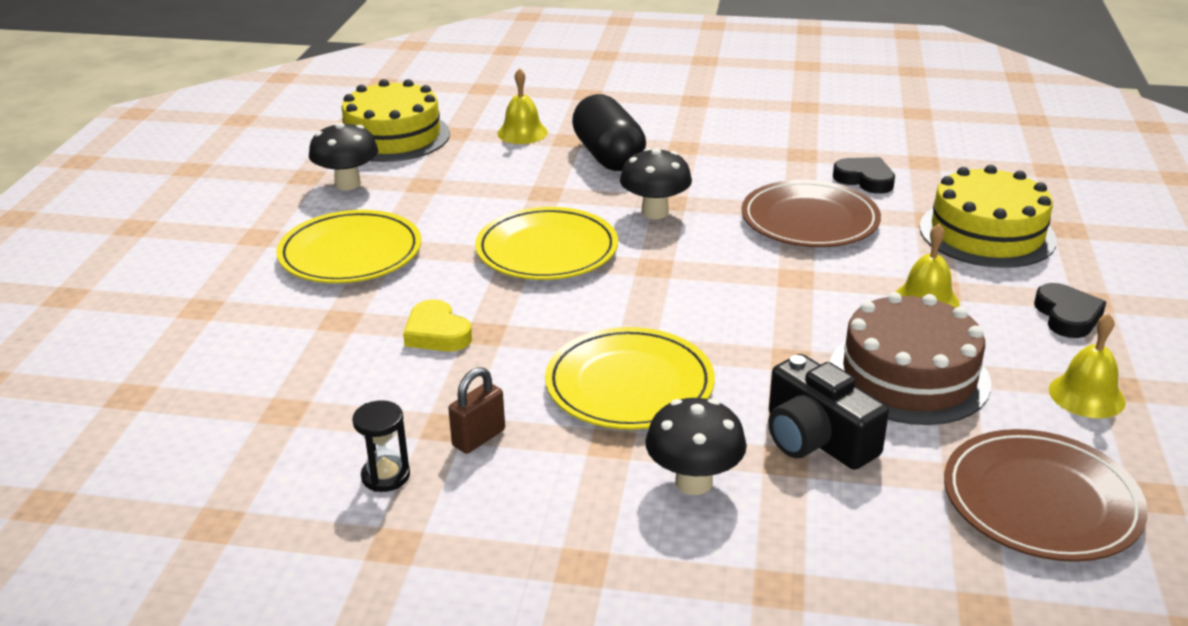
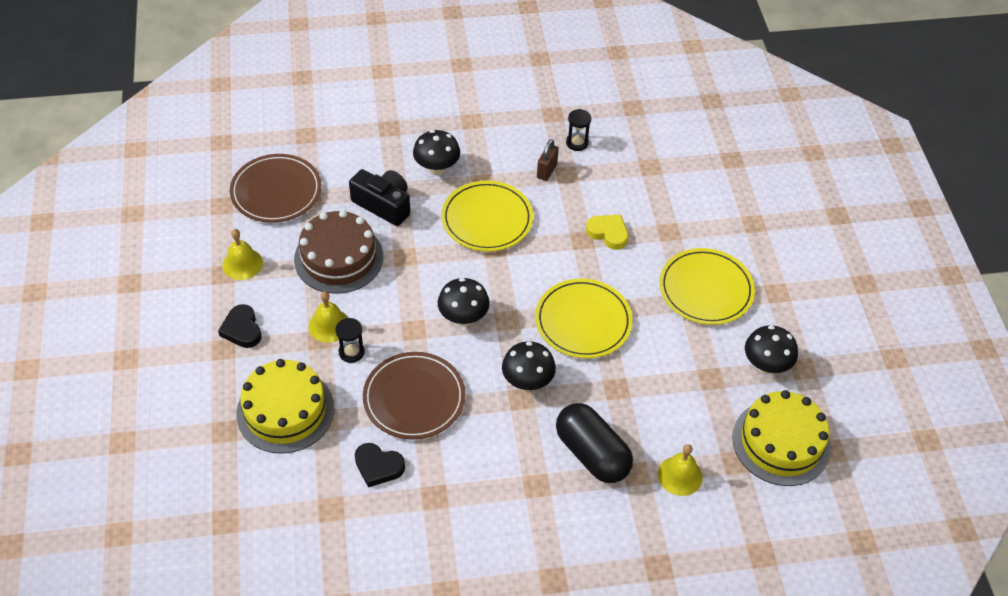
camera: 160 degrees right, 20 degrees up
(718, 277) = (463, 318): none -> black mushroom
(892, 269) = (351, 352): none -> black hourglass

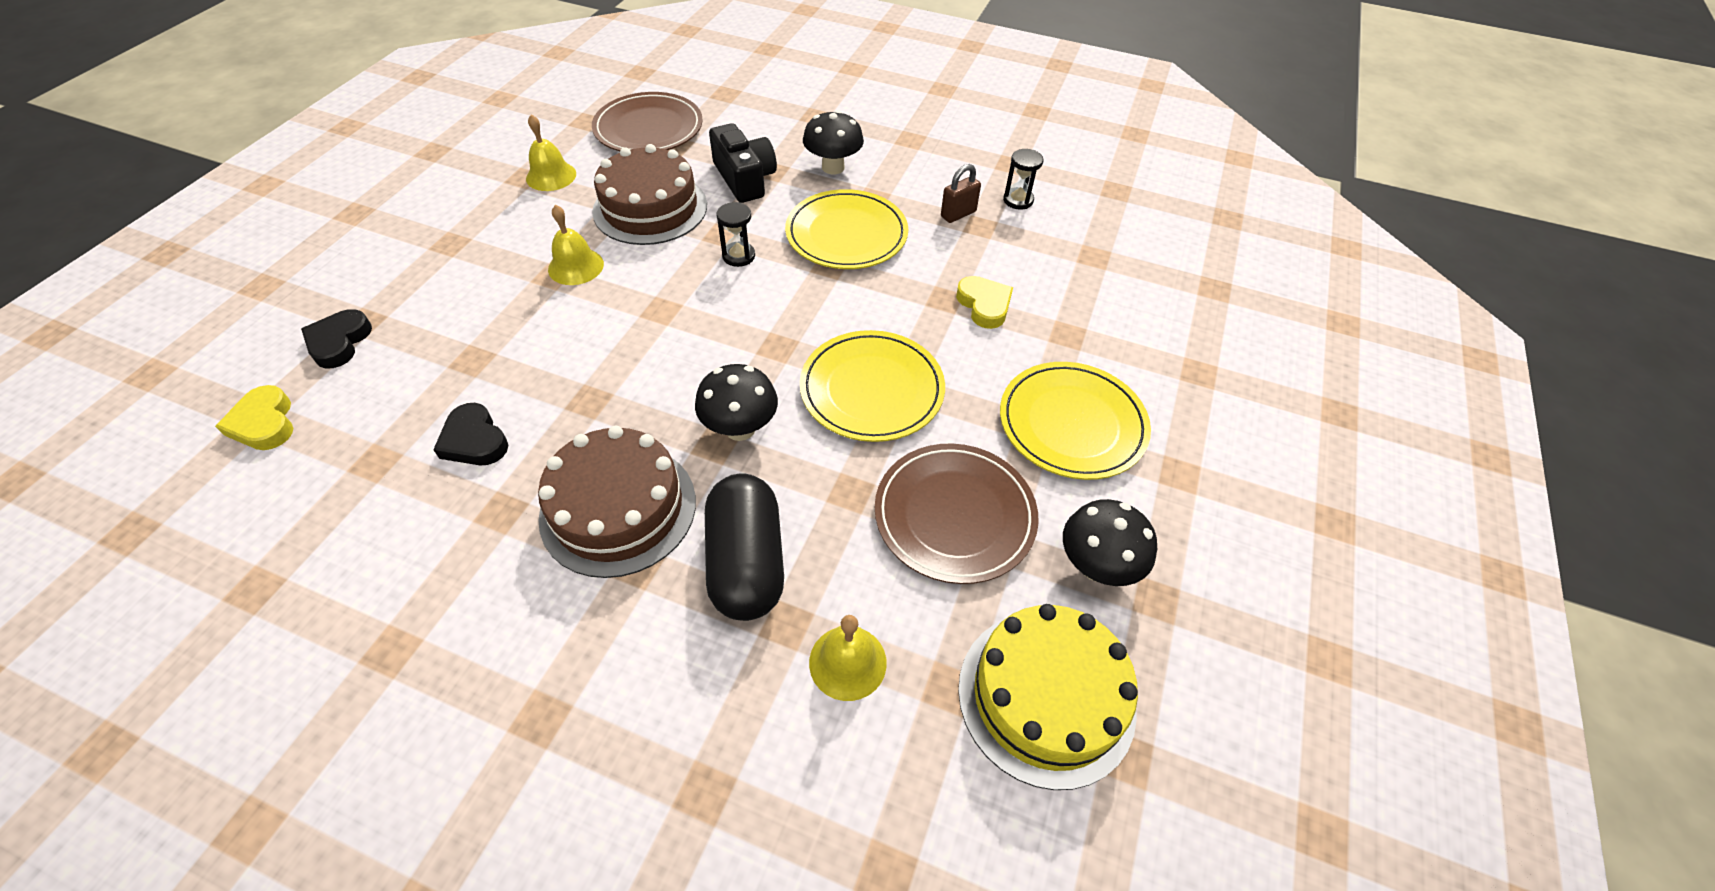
camera: 30 degrees right, 0 degrees up
(235, 523) = (264, 423): none -> yellow heart
(242, 329) = (487, 233): black heart -> black heart (339, 342)
(285, 411) = (443, 330): yellow cake -> none
(351, 352) = (571, 303): black hourglass -> black hourglass (738, 256)
(414, 398) = (590, 383): brown plate -> brown plate (954, 515)
(463, 318) = (728, 322): black mushroom -> none
(499, 461) = (618, 508): none -> brown cake

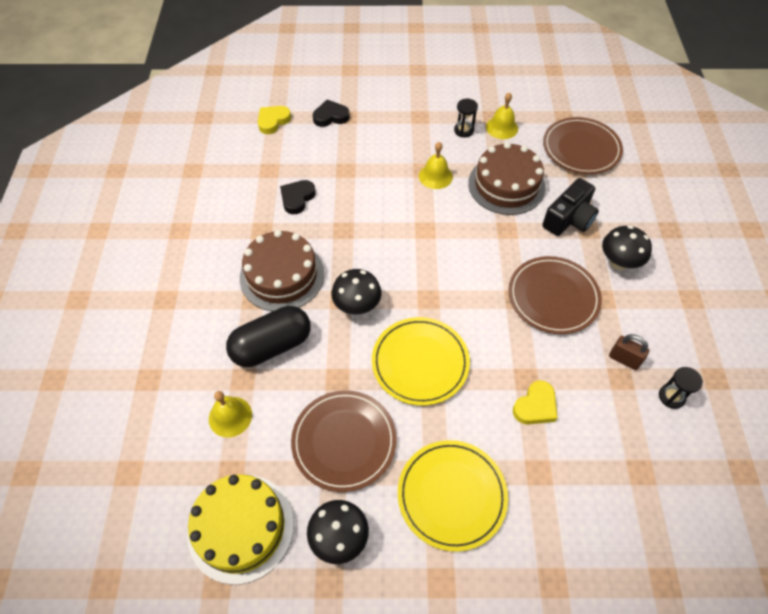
camera: 70 degrees right, 5 degrees up
(738, 256) = (493, 247): black hourglass -> black hourglass (464, 130)
(846, 234) = (553, 297): yellow plate -> brown plate

